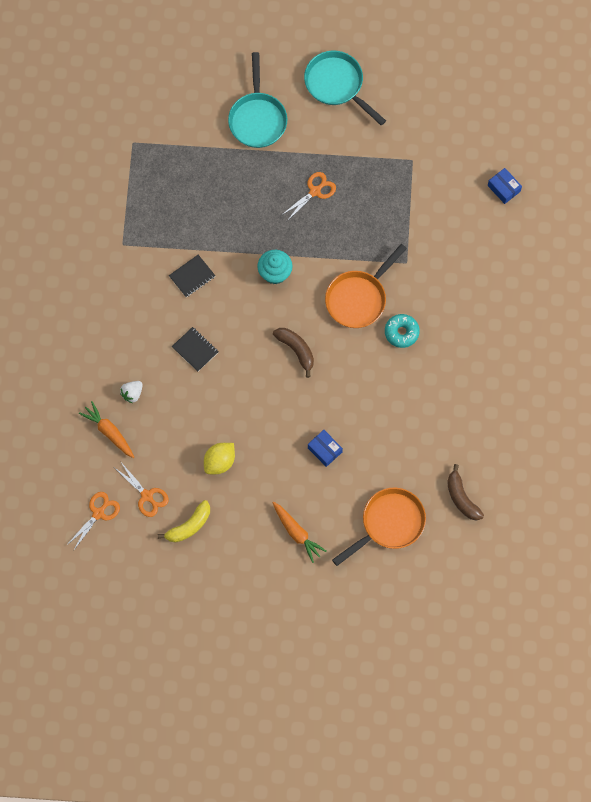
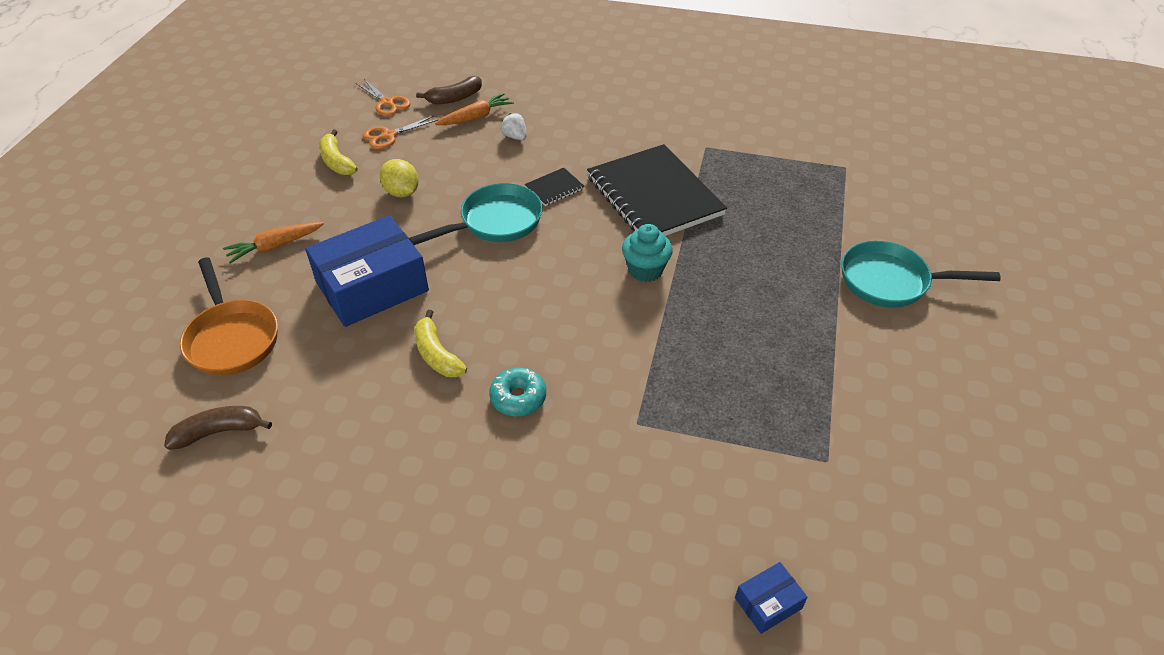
camera: 100 degrees right, 25 degrees down
(192, 276) = (654, 196): black notebook -> black notebook, size x2.44
(296, 350) = (525, 277): brown banana -> brown banana (454, 98)
(315, 191) = (771, 328): orange scissors -> none
(325, 450) = (372, 286): blue box -> blue box, size x2.34
(337, 85) = (961, 379): turquoise pan -> turquoise pan (495, 222)
(359, 298) = (588, 354): orange pan -> none
(377, 389) = (437, 354): none -> yellow banana

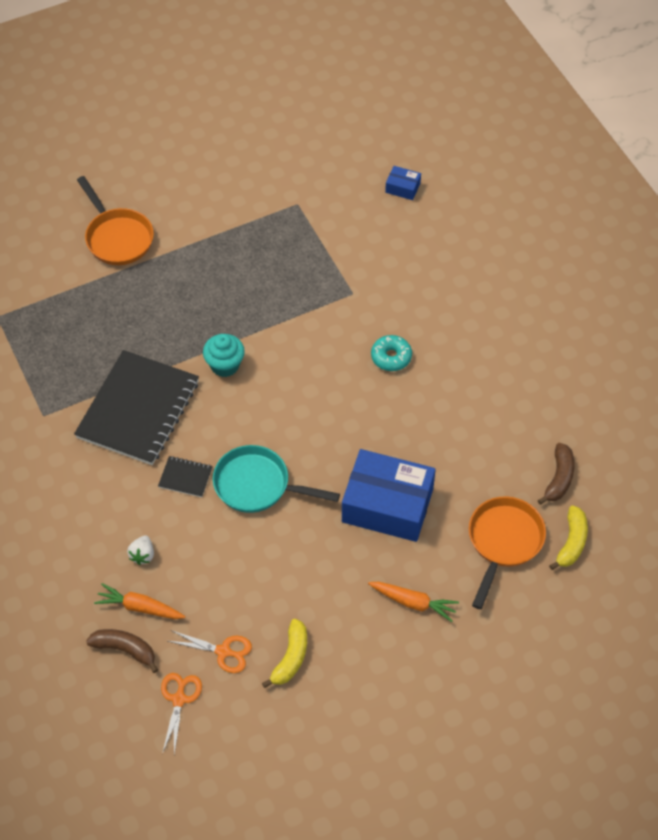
camera: 130 degrees left, 10 degrees up
(219, 432) = (559, 478): brown banana -> brown banana turned 105 degrees counterclockwise
(402, 192) = (283, 574): yellow lemon -> none
(437, 354) = (402, 421): yellow banana -> yellow banana (571, 542)
(891, 281) = (117, 237): turquoise pan -> orange pan

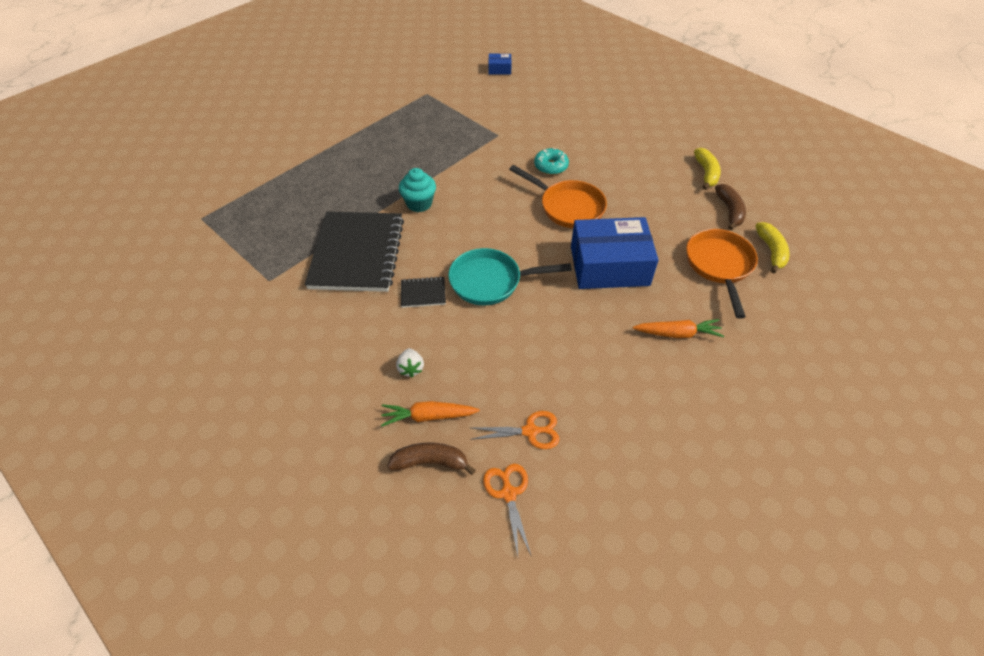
camera: 20 degrees left, 5 degrees down
(117, 237) = (290, 143): orange pan -> orange pan (568, 207)
(290, 658) = (597, 416): yellow banana -> yellow banana (706, 173)

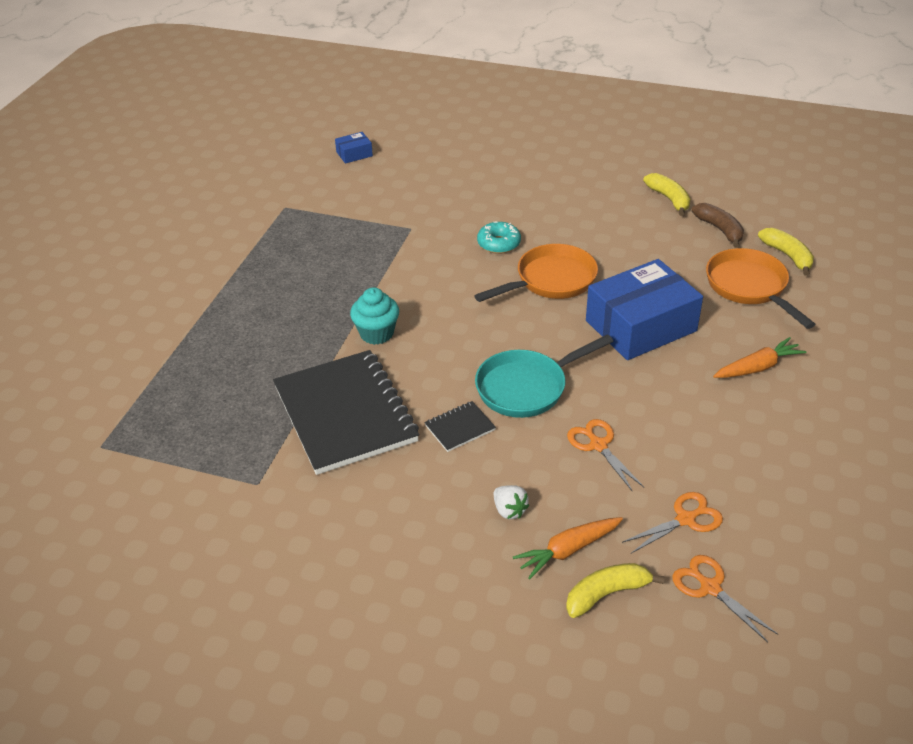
camera: 25 degrees left, 10 degrees down
(430, 462) = (607, 594): brown banana -> yellow banana
(509, 346) = (598, 445): none -> orange scissors
(568, 207) = (551, 280): orange pan -> orange pan turned 45 degrees counterclockwise

